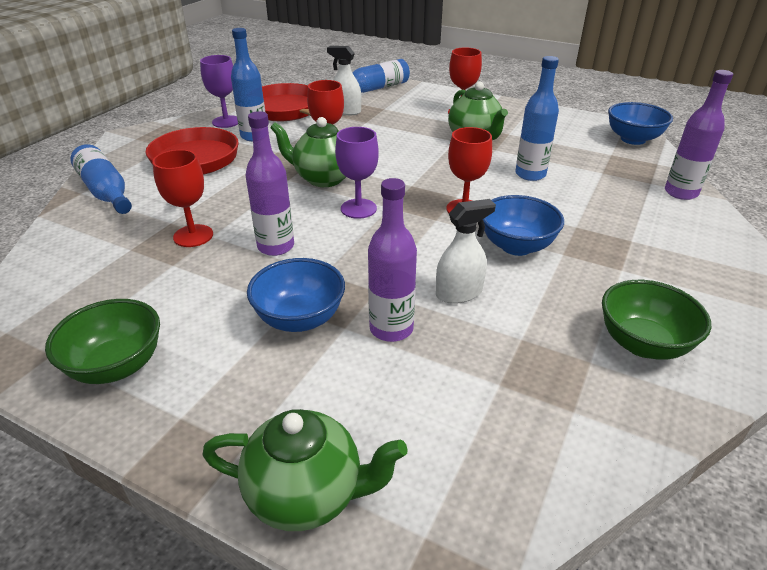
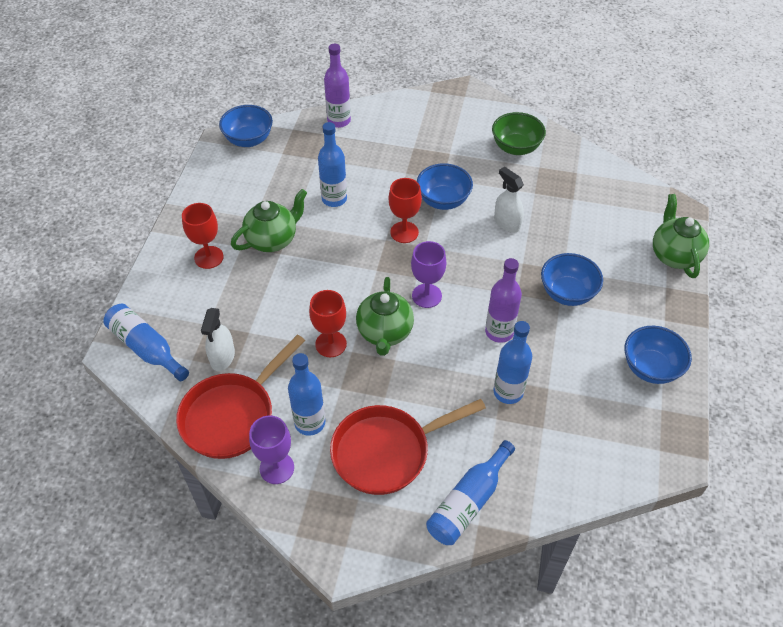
camera: 105 degrees left, 15 degrees up
(117, 366) = (650, 368): green bowl -> blue bowl
(193, 236) = (508, 392): red goblet -> blue bottle
(391, 329) = (554, 248): purple bottle -> none

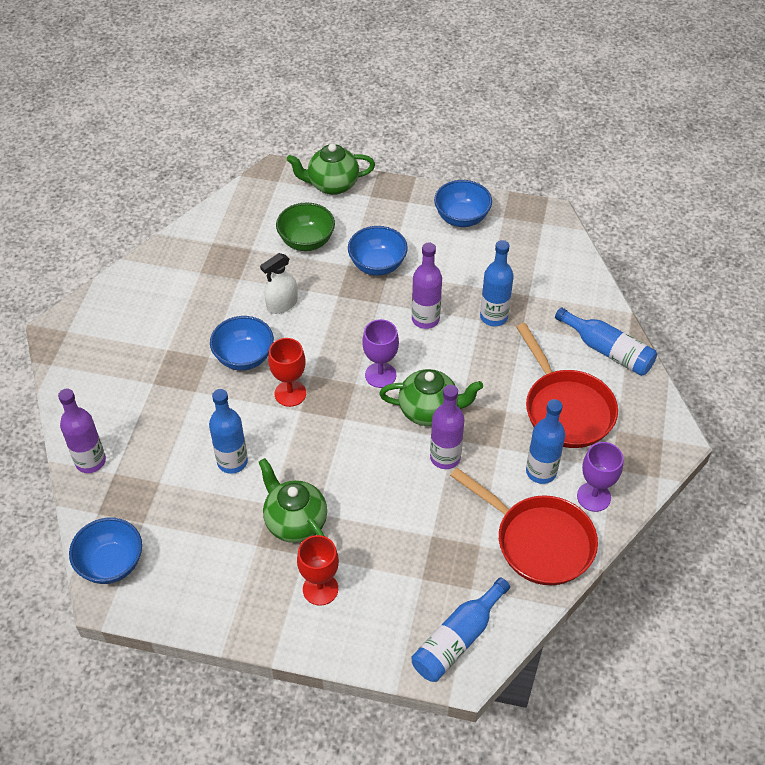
camera: 90 degrees left, 0 degrees up
(222, 357) = (466, 558): white spray bottle -> none
(331, 344) = (445, 457): red goblet -> purple bottle
(516, 147) = (167, 289): green bowl -> green bowl (306, 241)

